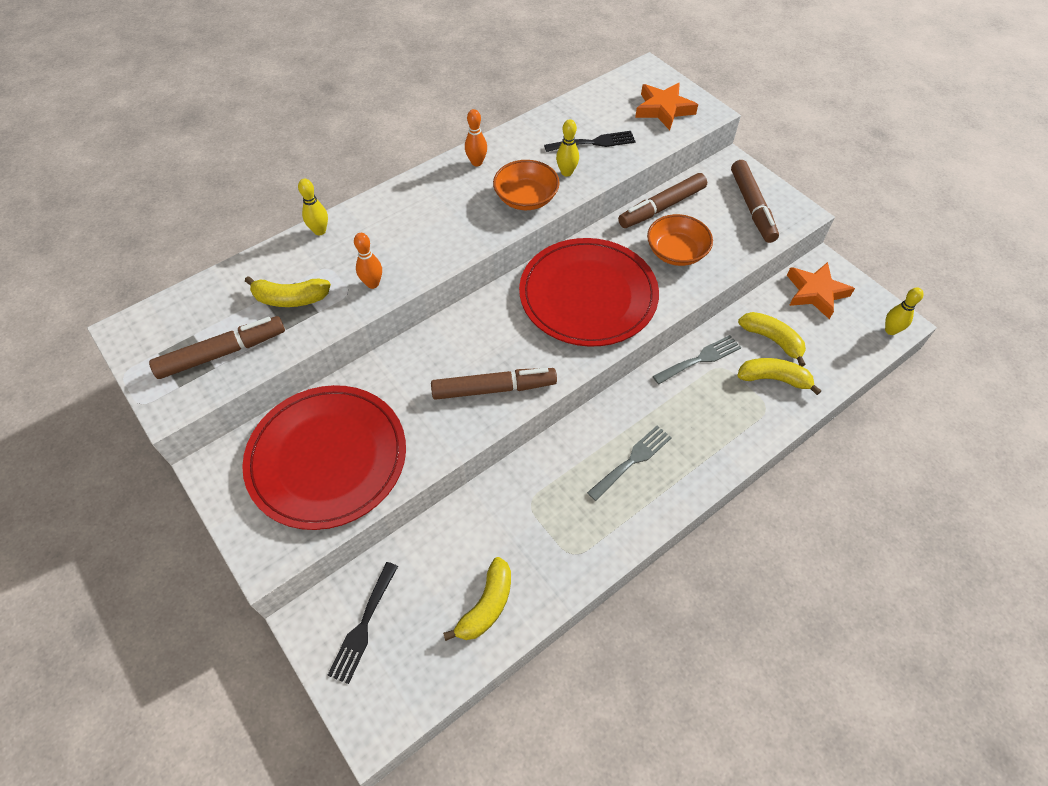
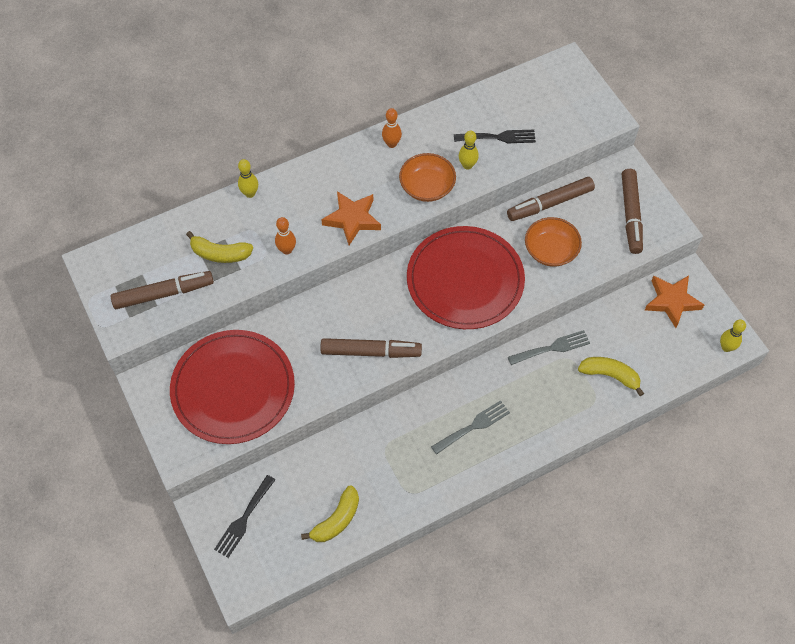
camera: 10 degrees right, 5 degrees up
(663, 109) = (570, 110): orange star -> orange star (352, 219)
(772, 340) = (619, 340): yellow banana -> none

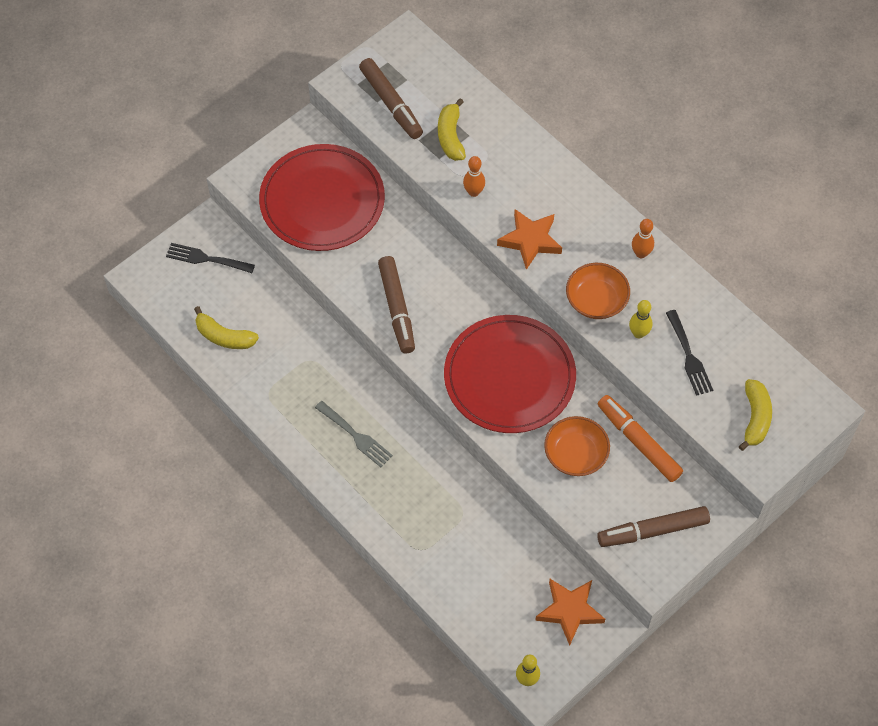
camera: 75 degrees right, 0 degrees up
(250, 193) = (531, 141): yellow bowling pin -> none
(550, 203) = (638, 442): brown marker -> orange marker
(552, 348) = (471, 494): grey fork -> none
(610, 375) = (454, 559): yellow banana -> yellow banana (755, 418)

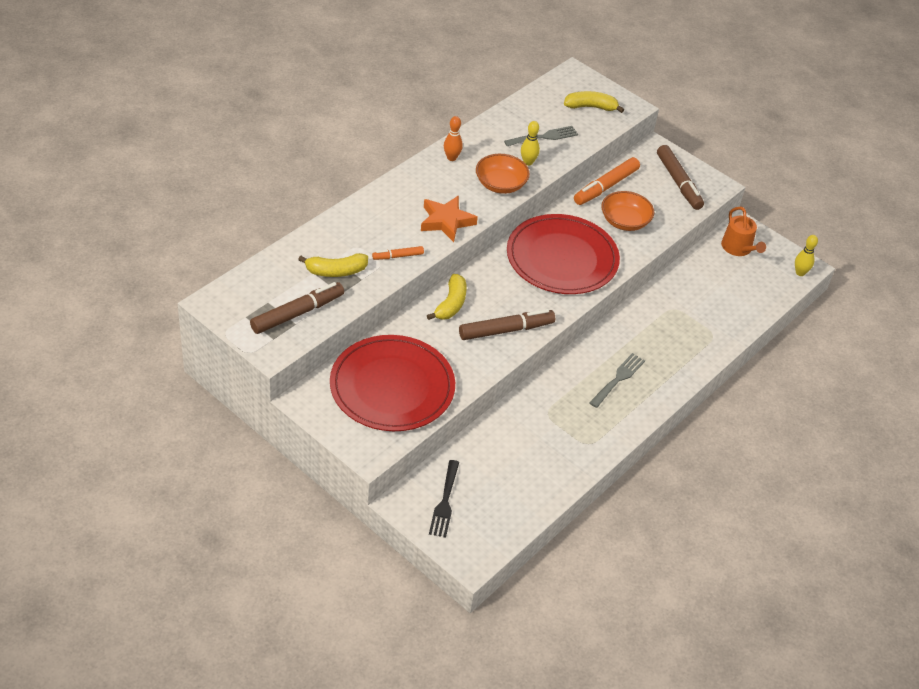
camera: 100 degrees left, 15 degrees down
(224, 337) = (533, 481): yellow banana -> yellow banana (451, 304)
(473, 192) = (398, 256): orange bowling pin -> orange marker
(569, 611) = (738, 248): orange star -> orange watering can
(689, 356) = (544, 137): black fork -> grey fork

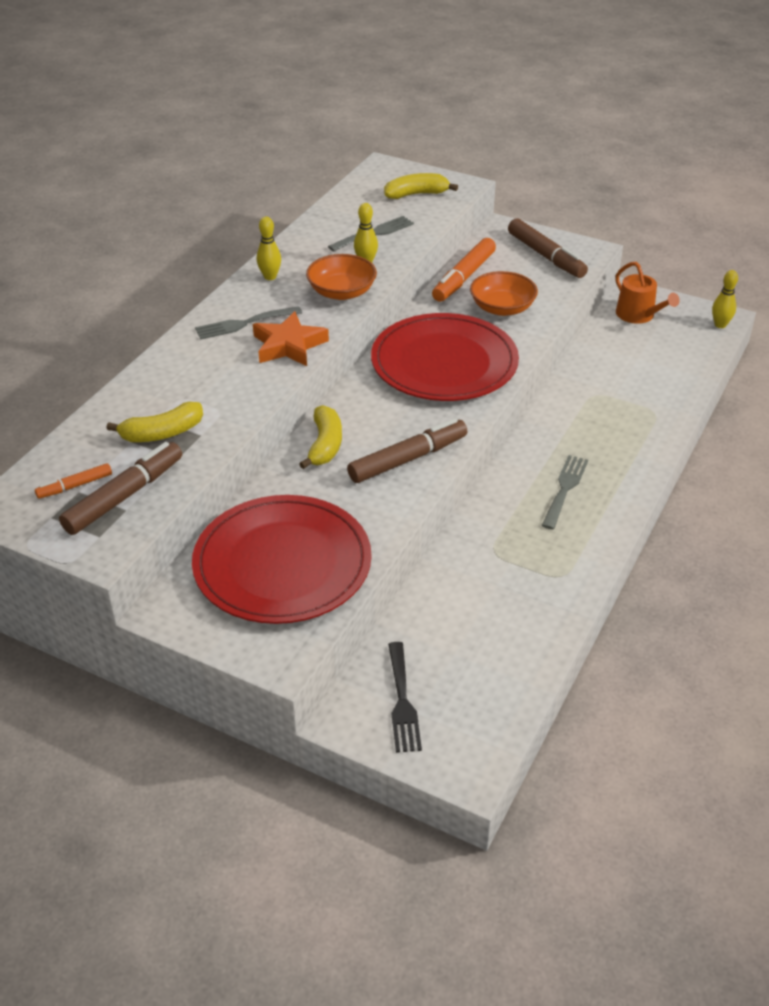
camera: 10 degrees left, 5 degrees down
(398, 256) = (240, 397): orange marker -> orange marker (75, 486)
(419, 195) = (244, 324): none -> grey fork
(451, 158) = (270, 277): orange bowling pin -> yellow bowling pin

